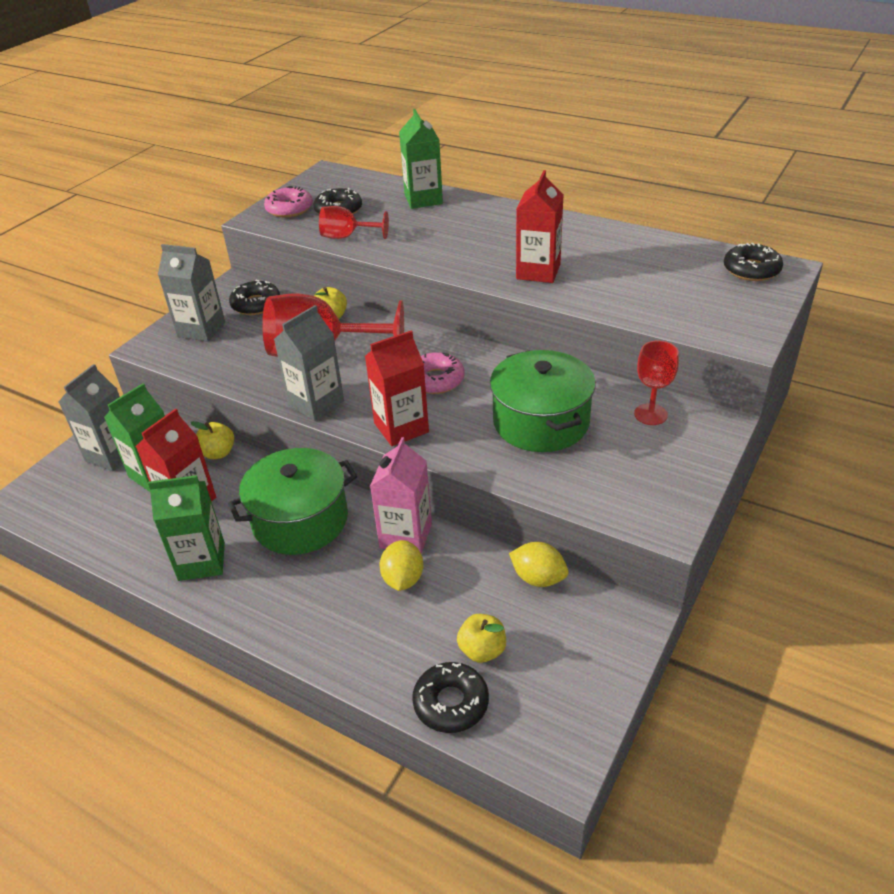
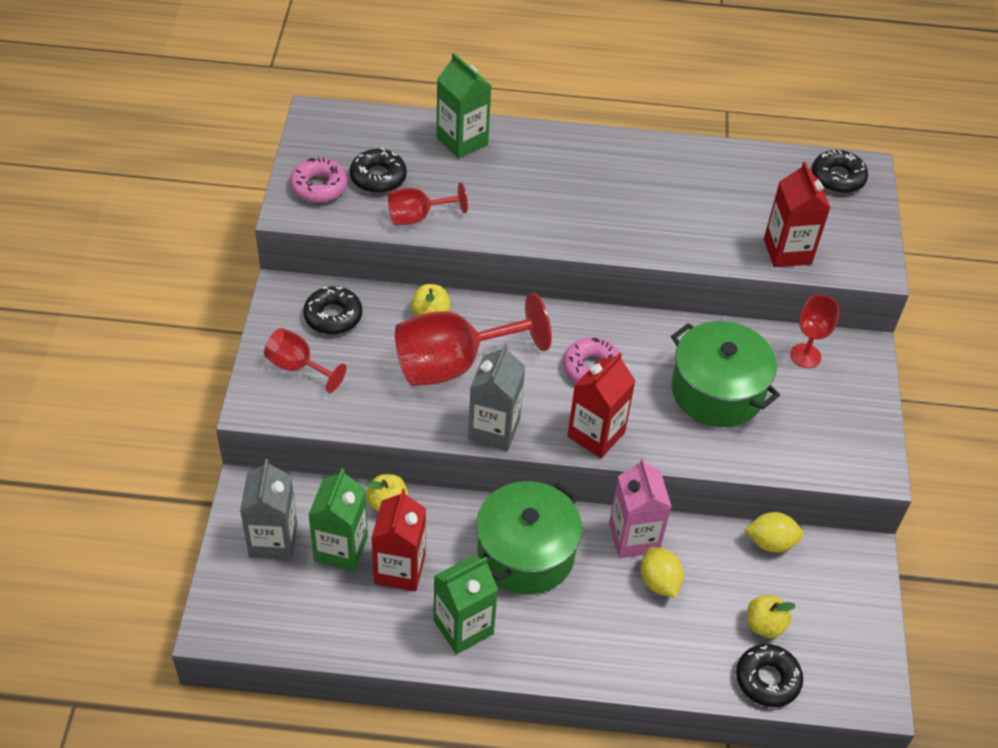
camera: 30 degrees left, 10 degrees up
(201, 329) = (298, 367): grey carton -> red goblet
(538, 272) = (647, 224): red carton -> red carton (787, 251)

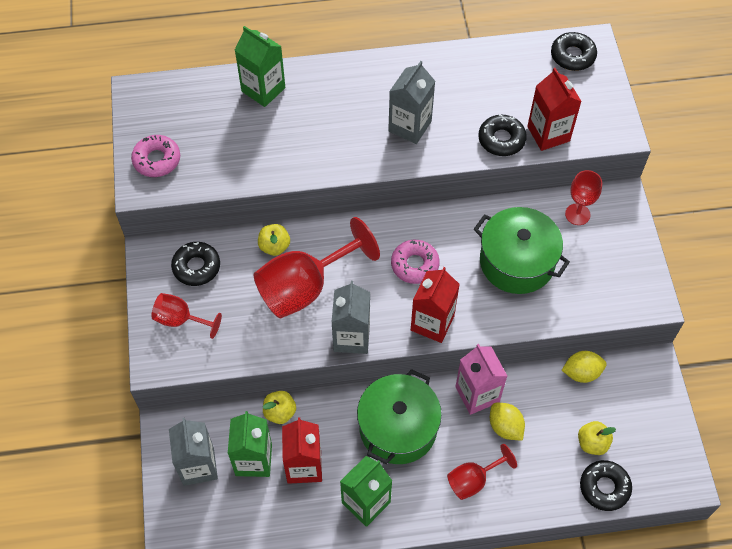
camera: 10 degrees left, 10 degrees up
(378, 177) = (203, 140): black donut -> black donut (501, 139)
(418, 217) = (246, 170): red goblet -> red goblet (473, 480)
(622, 211) = (410, 126): none -> grey carton

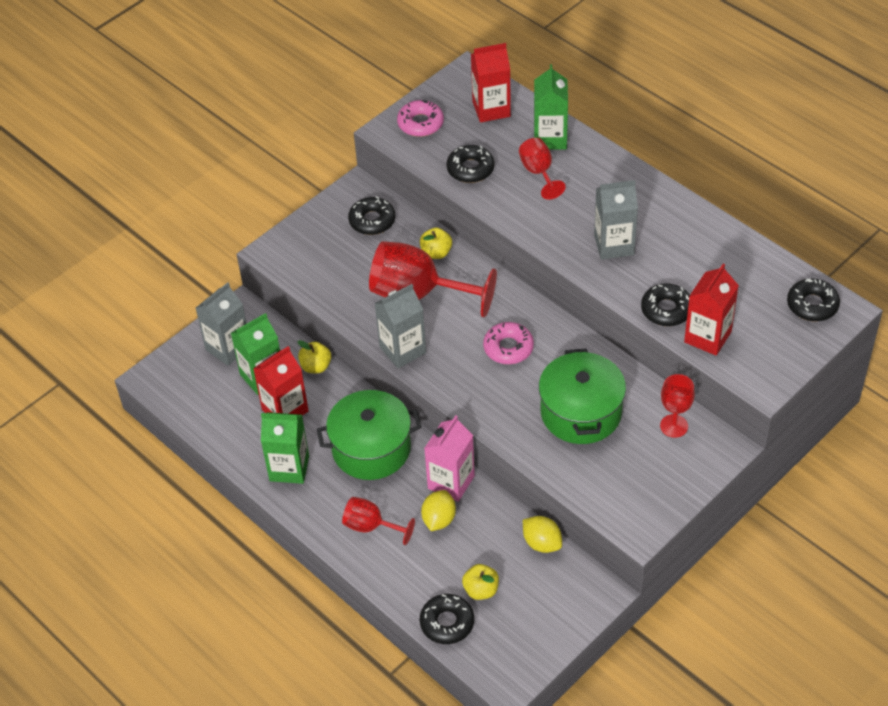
camera: 55 degrees right, 10 degrees down
(180, 320) = (319, 242): red goblet -> red goblet (539, 173)
(241, 161) = (470, 169): none -> black donut
(432, 323) = (466, 392): red carton -> red carton (491, 109)

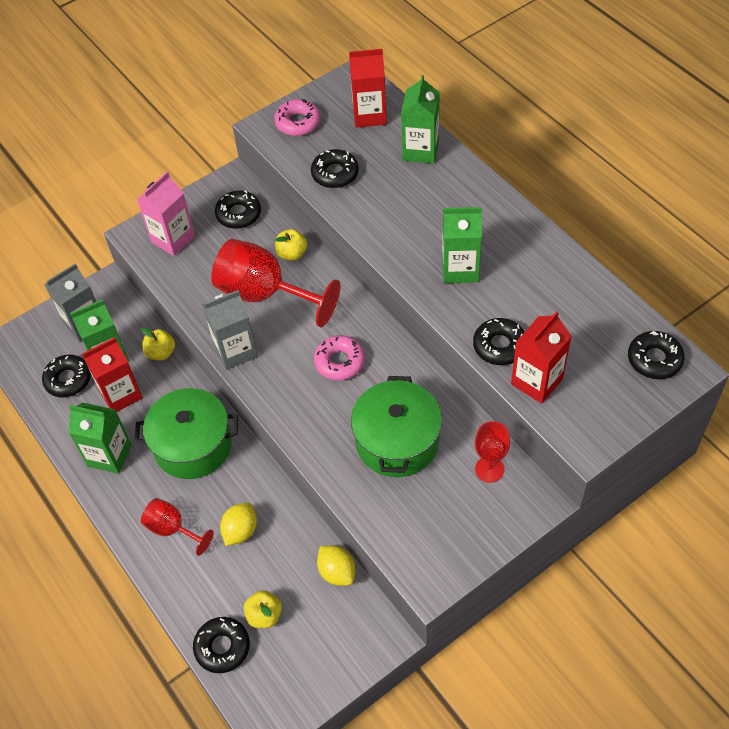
camera: 10 degrees right, 5 degrees up
(226, 403) = (68, 379): none -> black donut
(451, 482) = (262, 492): pink carton -> pink carton (173, 239)
(539, 173) = (401, 185): red goblet -> none
(614, 245) = (460, 269): grey carton -> green carton

